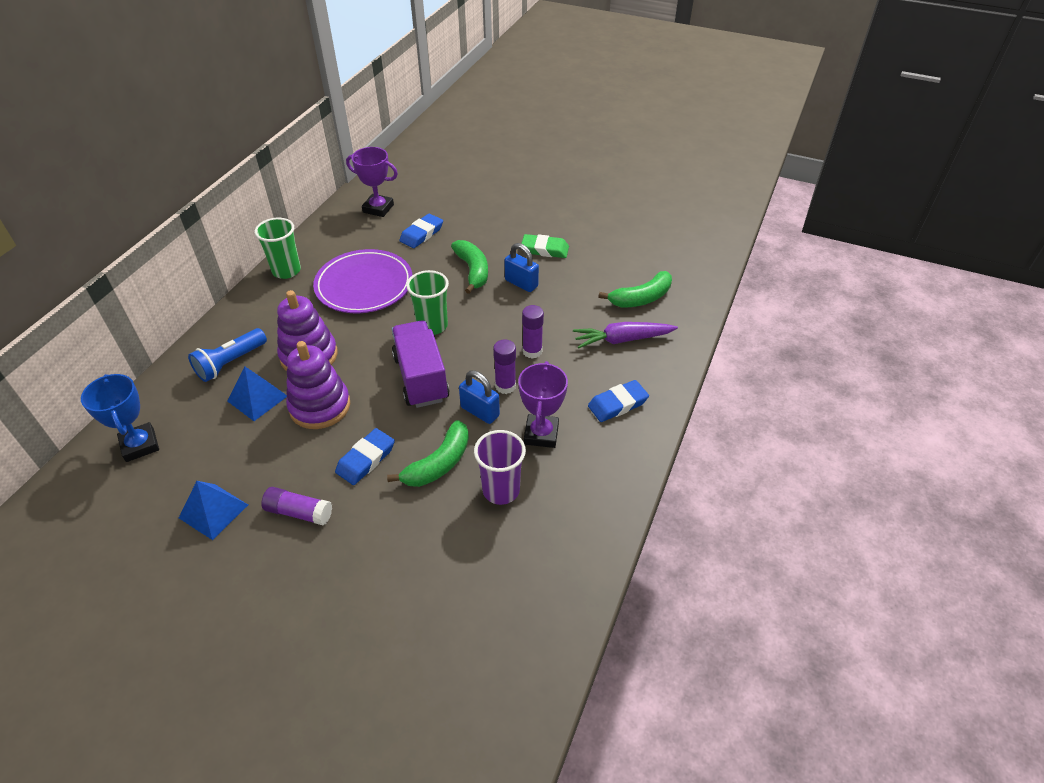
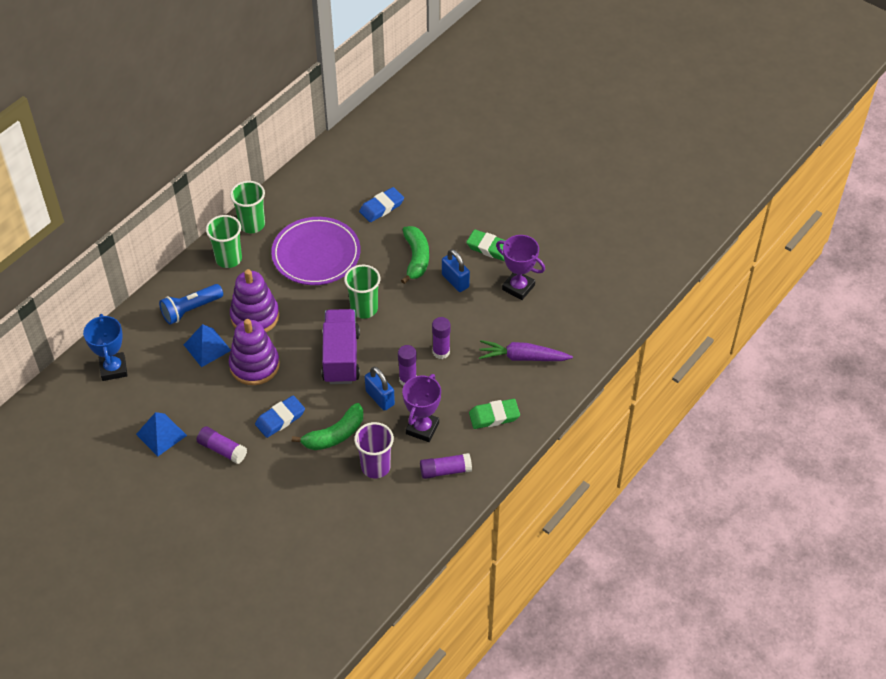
camera: 15 degrees right, 5 degrees up
(266, 306) = (228, 259): none -> green cup
(378, 208) = (349, 168): purple trophy -> purple trophy (518, 287)
(587, 476) = (445, 471): none -> purple glue stick
(617, 404) = (494, 416): blue eraser -> green eraser
(641, 298) = (557, 319): green banana -> none

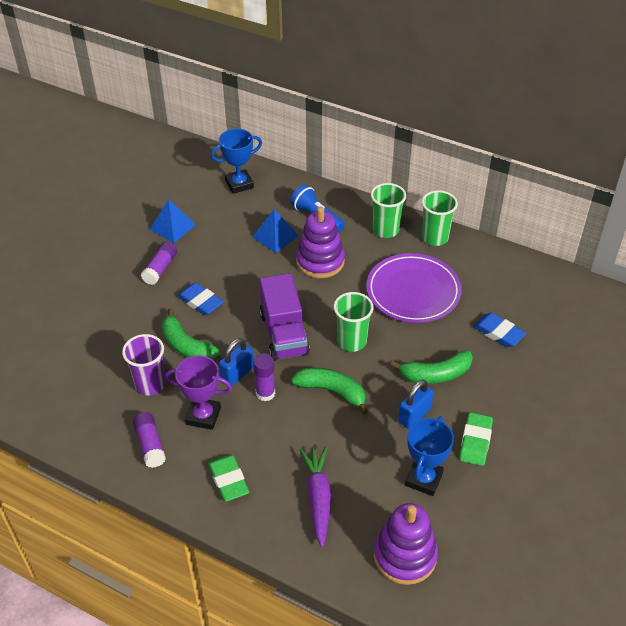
camera: 80 degrees right, 5 degrees down
(254, 365) = (261, 272): purple stacking toy -> purple stacking toy (405, 556)
(341, 357) = (284, 334): purple truck -> purple truck turned 90 degrees clockwise
(417, 332) = (332, 391): none -> green banana
(441, 352) = (309, 417): purple glue stick -> none
(518, 287) = (424, 479): purple trophy -> blue trophy

